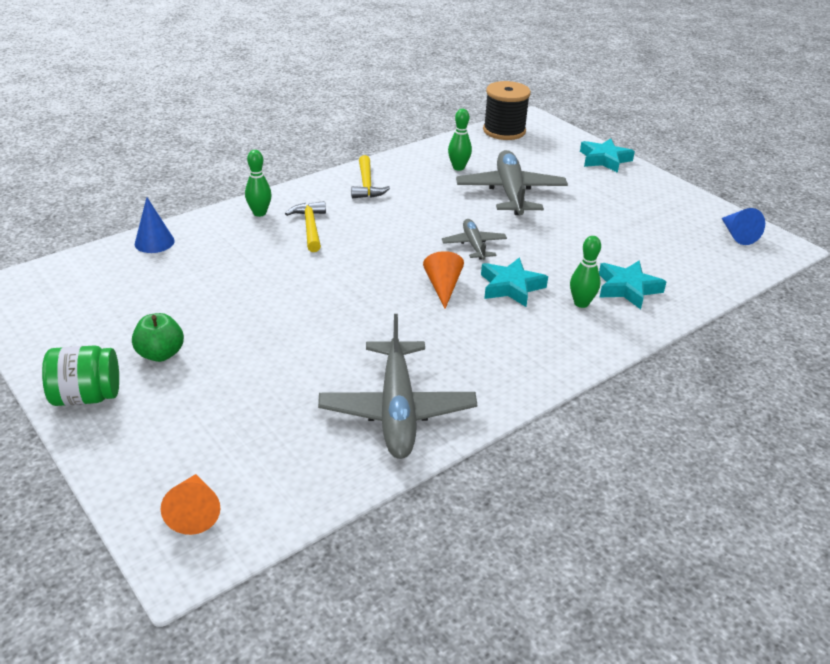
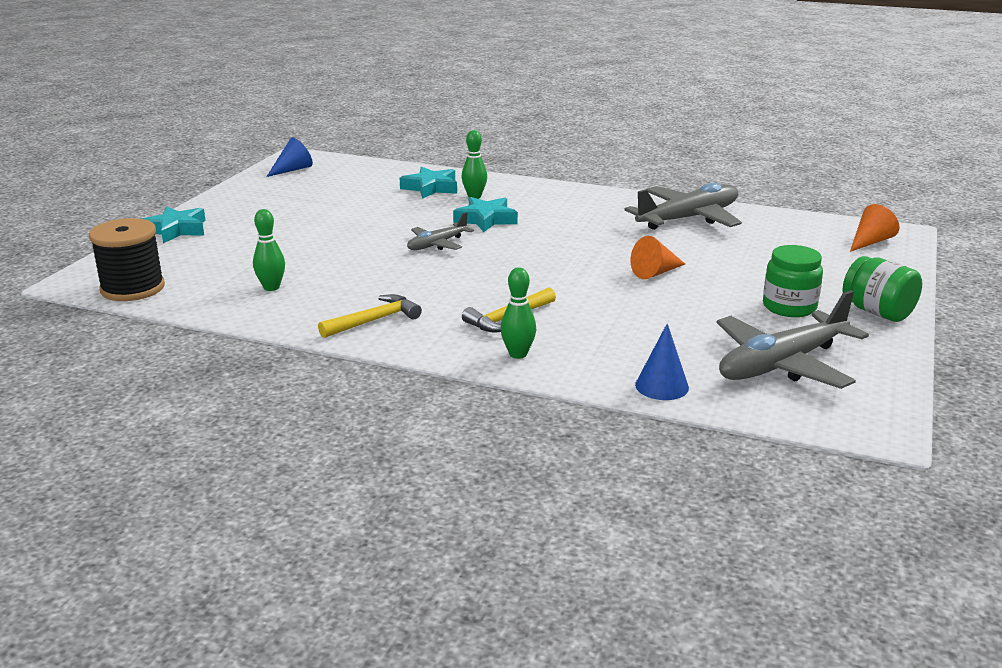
camera: 120 degrees left, 10 degrees down
(160, 354) = (789, 307): green apple -> green jar
(443, 287) = (523, 240): orange cone -> orange cone (655, 272)
(510, 193) = (308, 252): grey plane -> grey plane (782, 364)

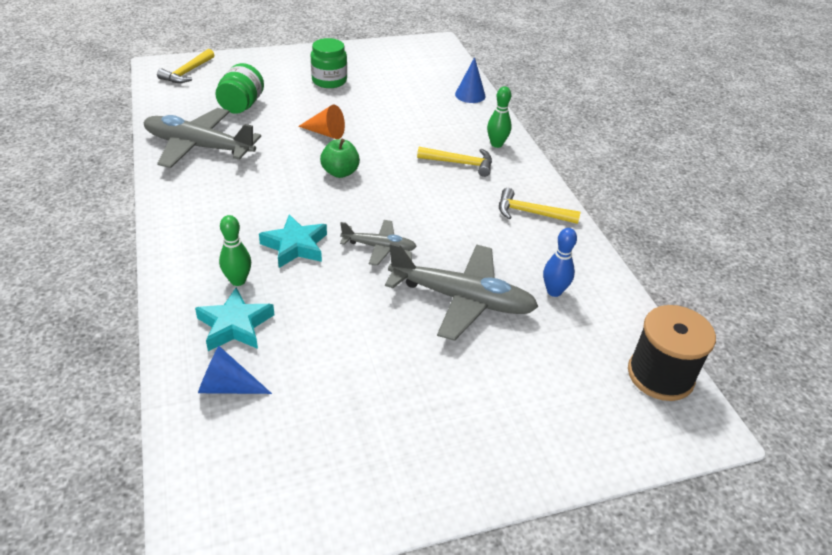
camera: 130 degrees left, 15 degrees up
(176, 230) = (542, 457): turquoise star -> none
(271, 287) = (554, 291): green bowling pin -> blue bowling pin
(292, 170) = (264, 505): blue cone -> blue cone (228, 386)
(569, 260) = (340, 172): none -> green apple
(782, 364) = (404, 71): grey plane -> grey plane (461, 299)
(870, 242) = (187, 73): orange cone -> yellow hammer
(877, 312) = (307, 57): green jar -> green jar (241, 105)

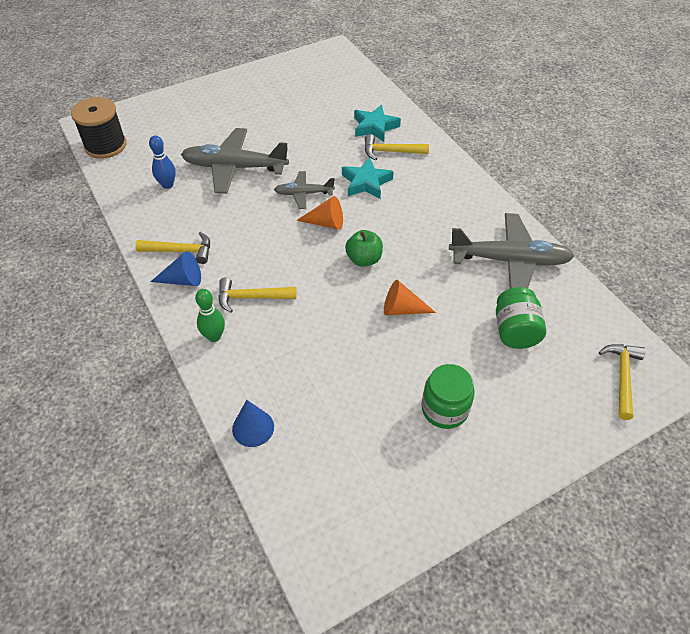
camera: 170 degrees right, 10 degrees up
(228, 386) = (359, 99): blue cone -> blue cone (182, 280)
(238, 280) = (390, 152): green bowling pin -> yellow hammer
(365, 211) = (326, 223): none -> orange cone

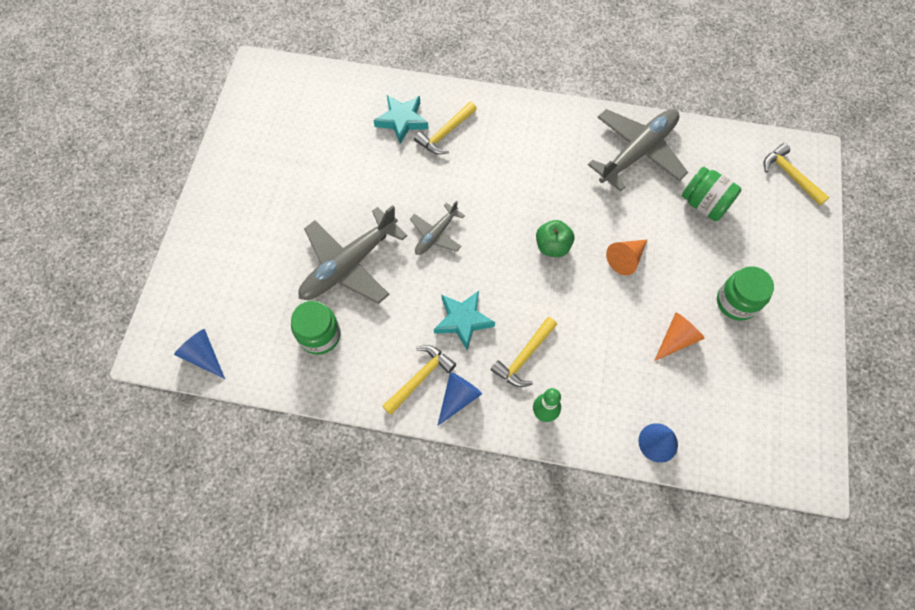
camera: 50 degrees left, 15 degrees up
(105, 145) = (203, 355): black spool -> blue cone
(167, 185) = (319, 335): blue bowling pin -> green jar
(326, 223) = (487, 243): orange cone -> orange cone (676, 339)
(366, 182) = (466, 179): turquoise star -> turquoise star (463, 320)

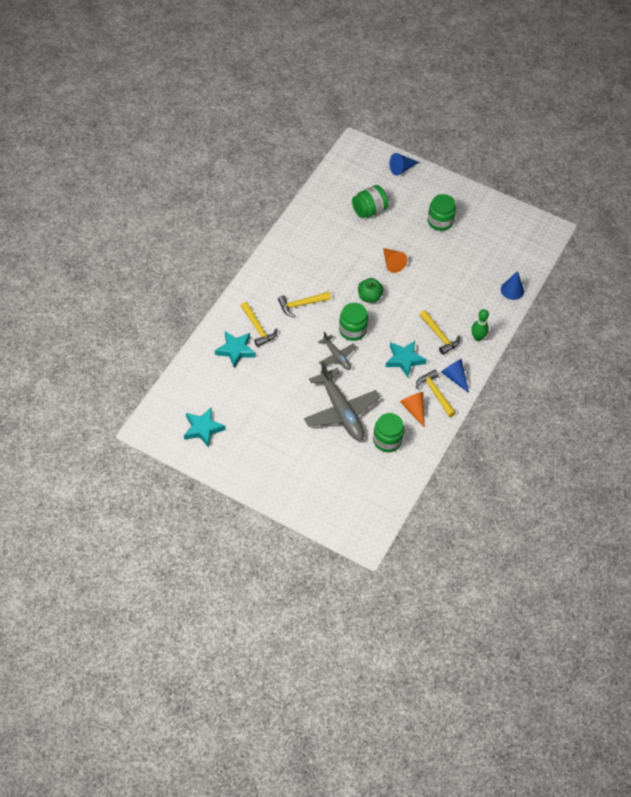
camera: 75 degrees left, 10 degrees down
(203, 355) = (379, 510): blue cone -> blue cone (401, 168)
(275, 122) = (203, 429): none -> turquoise star
(487, 241) = (352, 330): none -> green jar
(637, 152) = (317, 229): grey plane -> none
(676, 339) = (453, 258): orange cone -> orange cone (414, 409)
(790, 175) = (366, 161): yellow hammer -> yellow hammer (301, 305)

